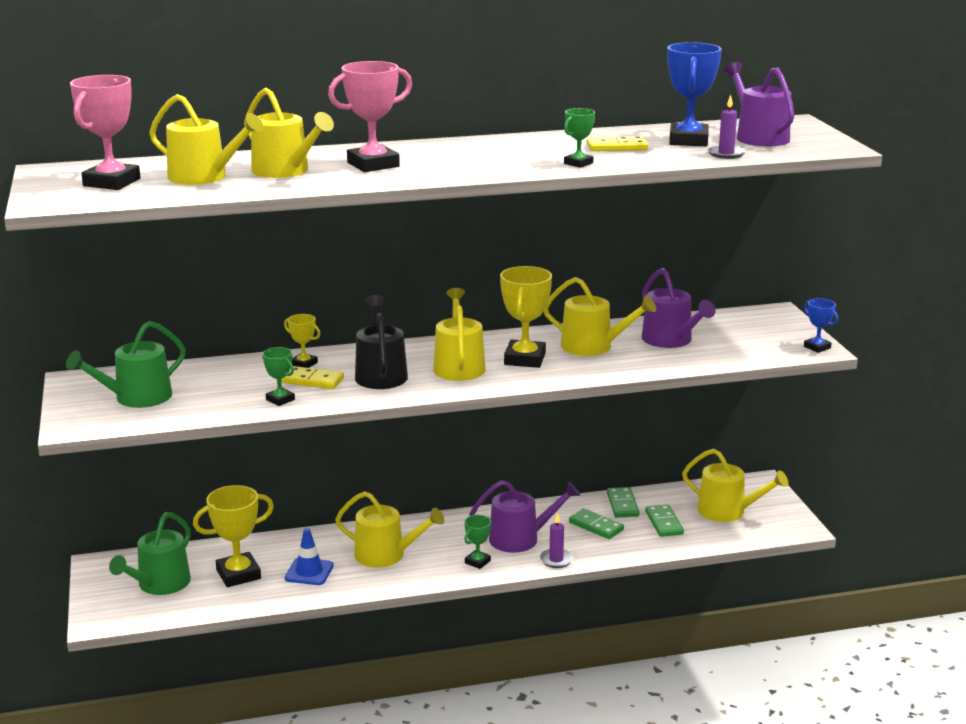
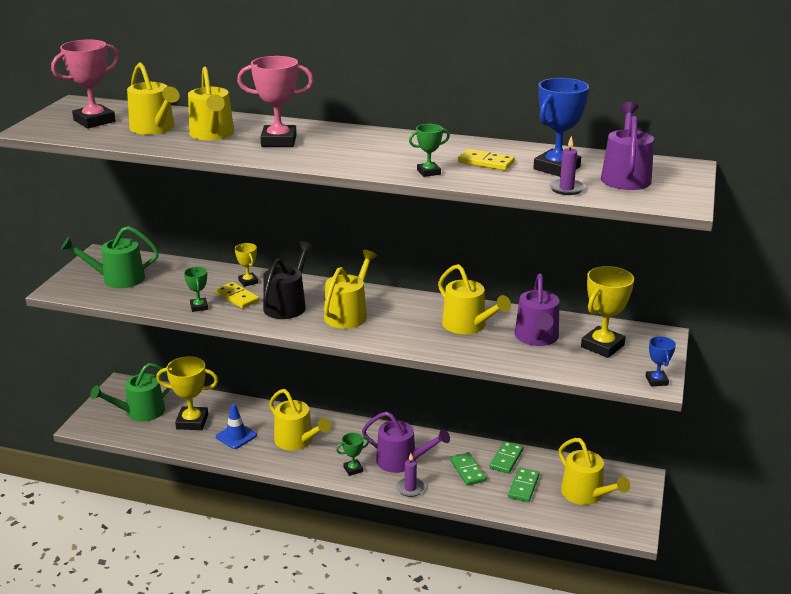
camera: 30 degrees right, 5 degrees up
(525, 359) = (403, 322): yellow trophy -> yellow trophy (602, 346)

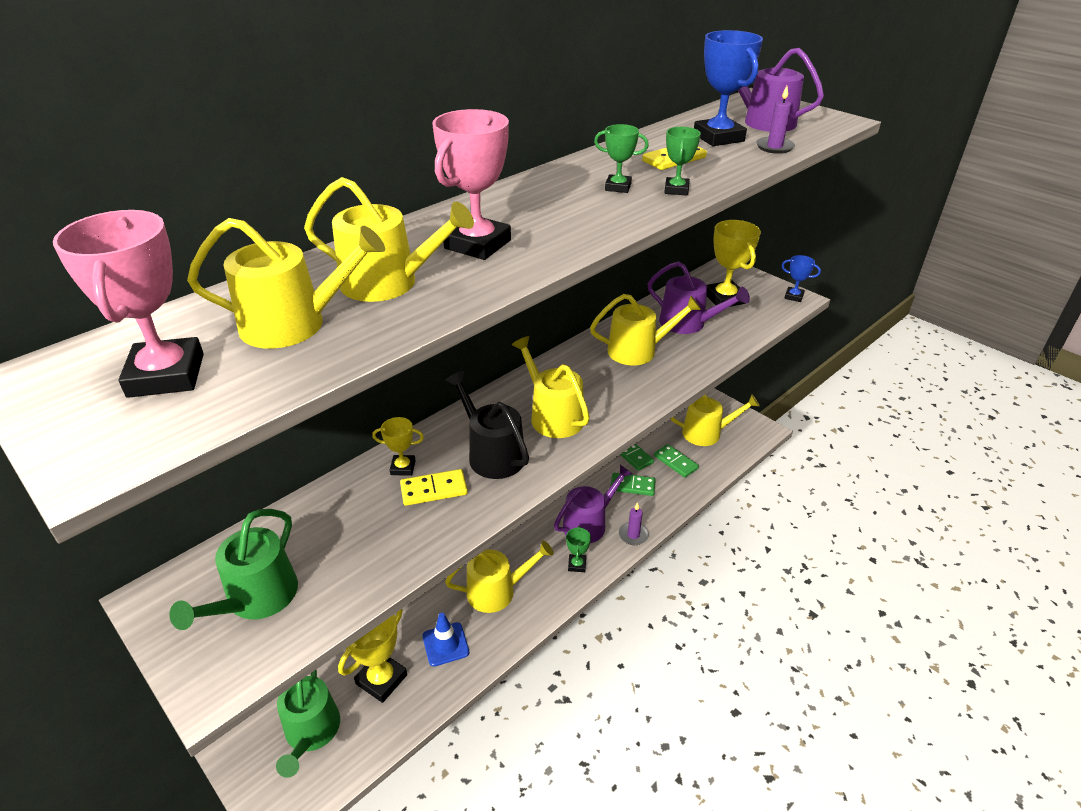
camera: 60 degrees left, 10 degrees up
(199, 307) = (425, 533): green trophy -> green trophy (618, 187)

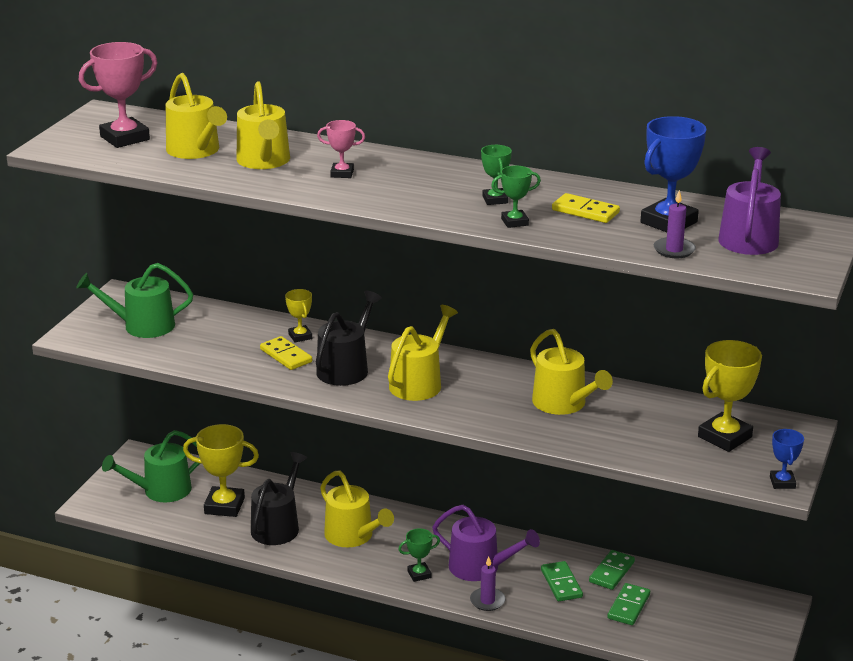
camera: 65 degrees right, 10 degrees down
(445, 644) = (278, 526): blue traffic cone -> black watering can
(477, 244) = (342, 173): pink trophy -> pink trophy, size x0.54
(688, 323) = (646, 423): purple watering can -> none
(706, 433) = (705, 620): yellow watering can -> none

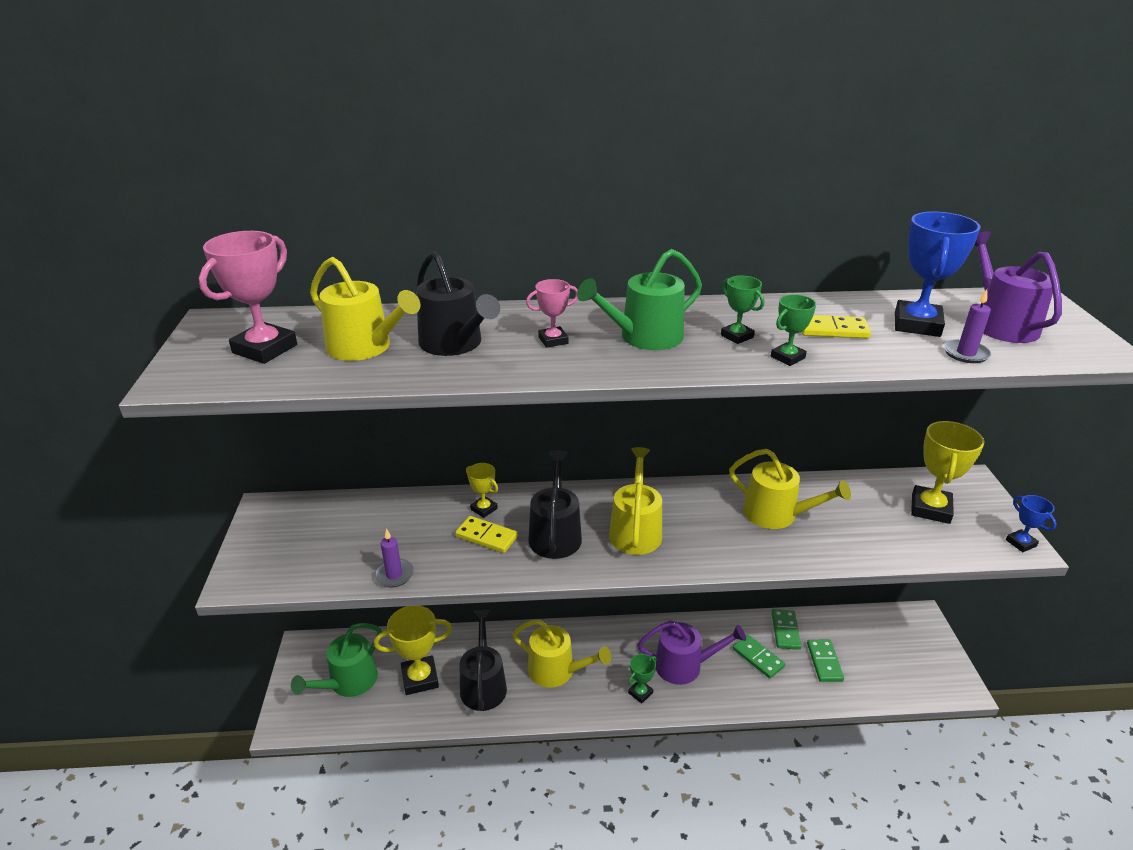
camera: 25 degrees left, 5 degrees up
(142, 326) = (312, 543): green watering can -> green watering can (644, 337)
(264, 161) = (455, 344): yellow watering can -> black watering can
(487, 601) = (715, 701): purple candle -> purple candle (394, 575)

